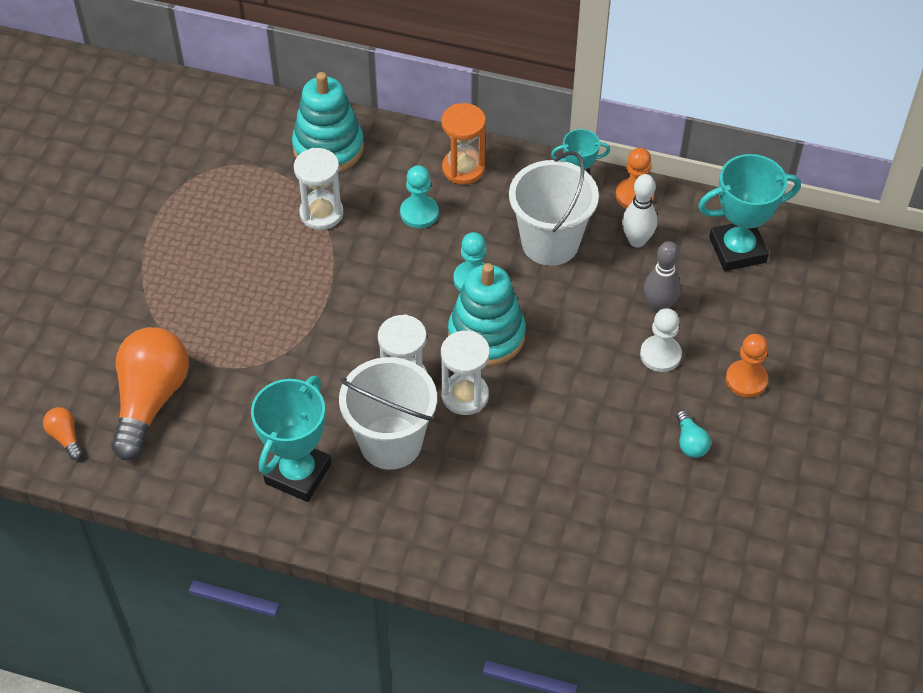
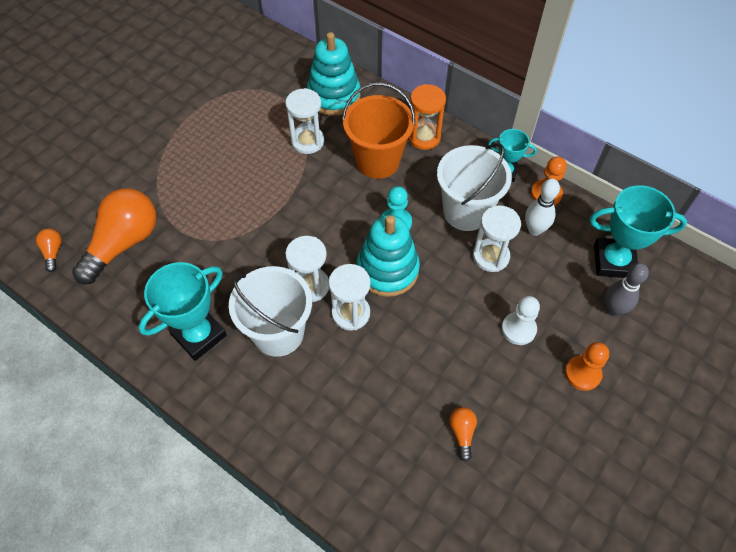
camera: 20 degrees right, 5 degrees up
(419, 213) = (377, 161): turquoise pawn -> orange bucket
(598, 285) = (490, 256): none -> white hourglass
(641, 480) = (462, 433): none -> orange light bulb
(659, 306) = (532, 288): grey bowling pin -> grey bowling pin (613, 309)
(690, 442) = (515, 413): turquoise light bulb -> none

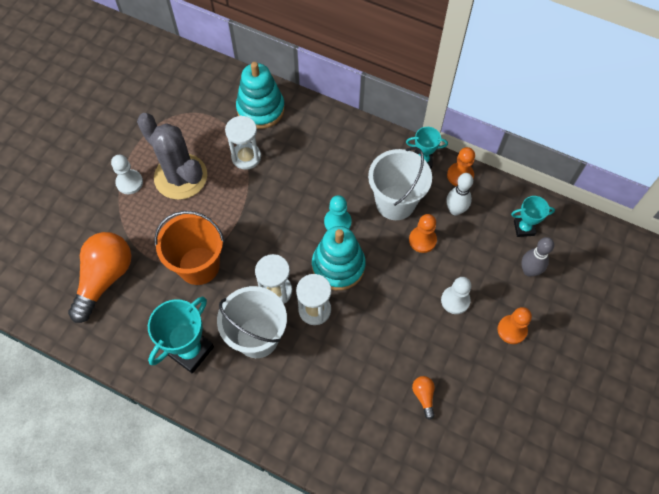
camera: 10 degrees left, 5 degrees up
(53, 252) = (44, 297): orange light bulb -> none
(175, 149) = (129, 182): none -> white pawn
(231, 151) = (181, 177): none -> grey cactus
(377, 161) = (311, 166): orange bucket -> orange bucket (199, 265)
(424, 137) = (347, 138): orange hourglass -> none
(490, 256) = (422, 240): white hourglass -> orange pawn
(613, 261) = (524, 228): turquoise trophy -> turquoise trophy, size x0.58

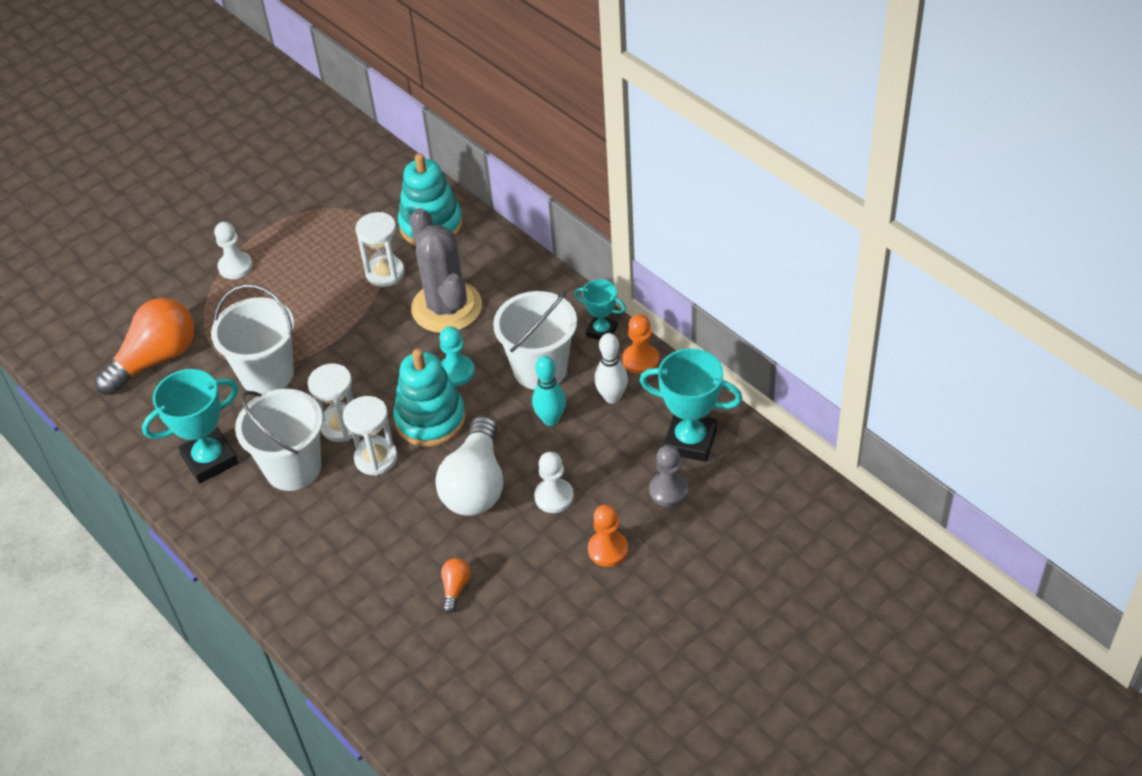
camera: 25 degrees right, 15 degrees down
(181, 177) = (297, 275): grey cactus -> grey cactus (446, 307)
(199, 265) = (267, 374): orange bucket -> white bucket
(396, 308) = (476, 484): none -> white light bulb
(422, 240) = (550, 419): orange pawn -> turquoise bowling pin
(524, 228) = (690, 441): turquoise trophy -> turquoise trophy, size x1.72
(529, 271) = (669, 490): grey bowling pin -> grey pawn

